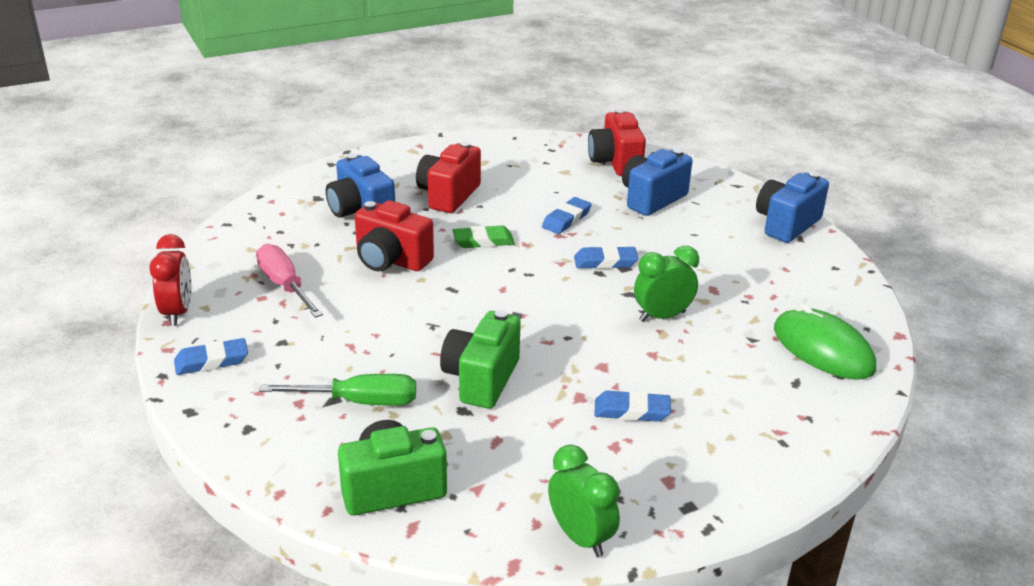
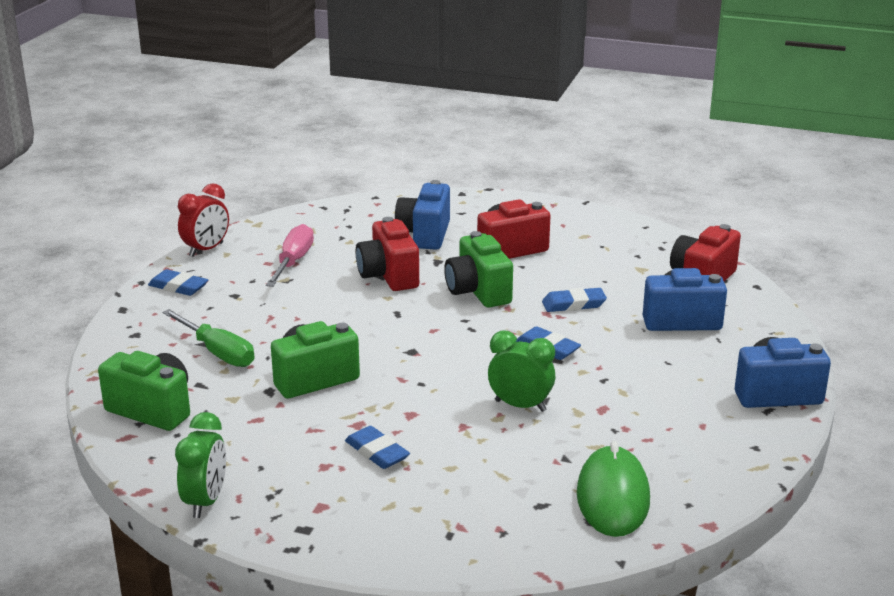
camera: 45 degrees right, 5 degrees down
(483, 241) = (478, 292): green eraser -> green camera

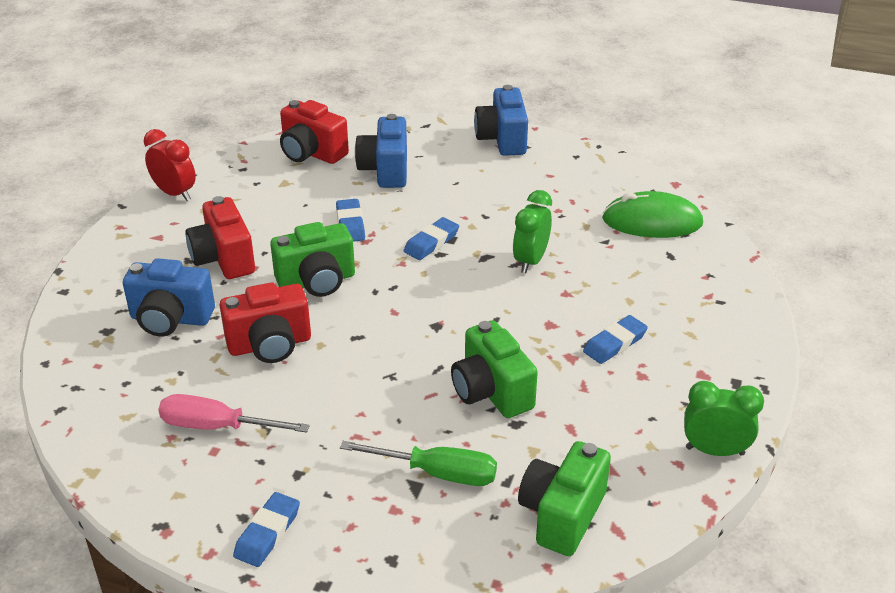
camera: 90 degrees left, 10 degrees up
(206, 250) = (161, 517): red clock -> red clock (175, 193)
(218, 352) = (438, 473): green screwdriver -> green screwdriver turned 60 degrees clockwise

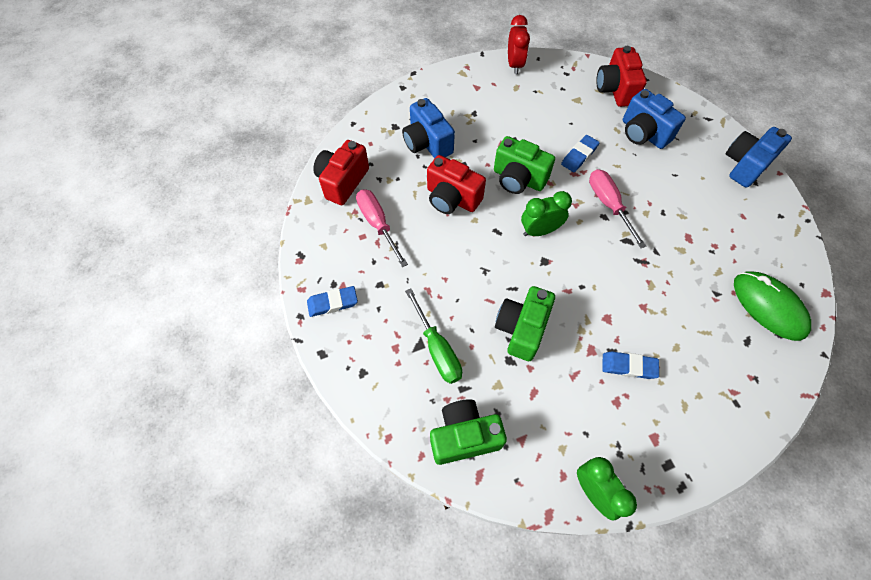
camera: 50 degrees right, 25 degrees up
(224, 259) = (491, 126): red camera -> red camera (342, 181)
(385, 170) = (643, 133): blue camera -> blue camera turned 90 degrees counterclockwise
(431, 242) = (608, 204): blue eraser -> pink screwdriver
(530, 261) = (650, 266): green clock -> green clock (540, 231)

